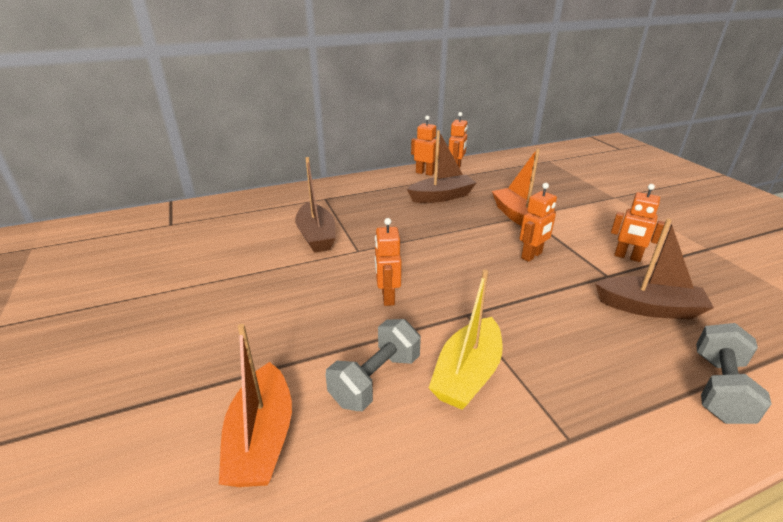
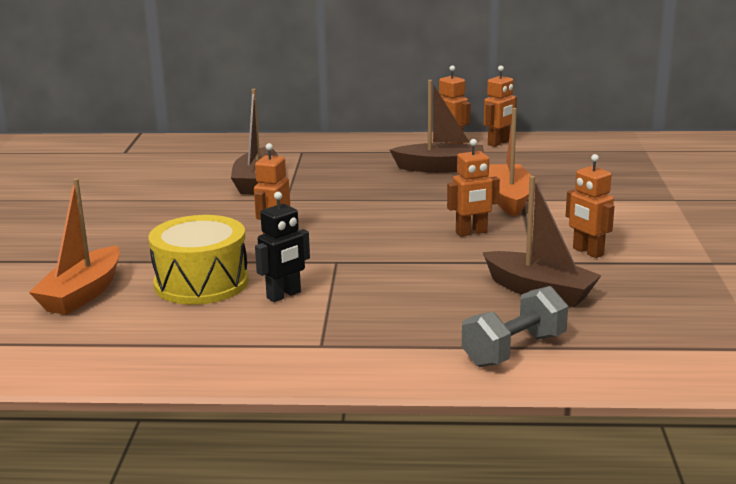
camera: 25 degrees right, 10 degrees down
(375, 379) = (201, 283): grey dumbbell -> yellow drum
(467, 374) = (284, 295): yellow boat -> black robot

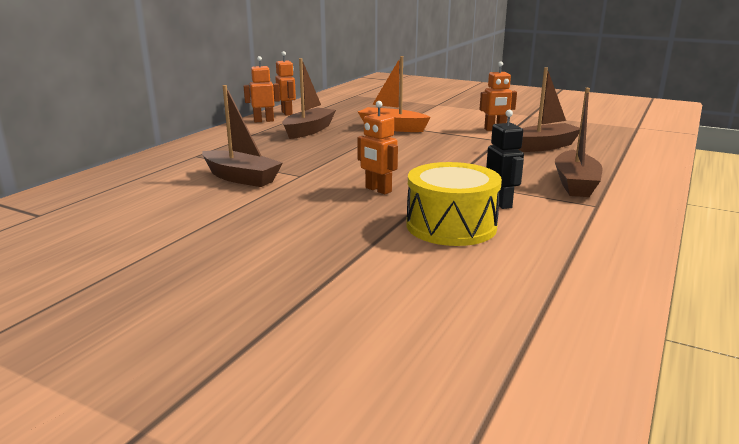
camera: 65 degrees left, 0 degrees up
(82, 294) = (431, 278): orange boat -> none
(390, 326) = (575, 184): none -> brown boat
(471, 232) = (437, 143): orange robot -> none
(514, 350) = (624, 164): grey dumbbell -> none

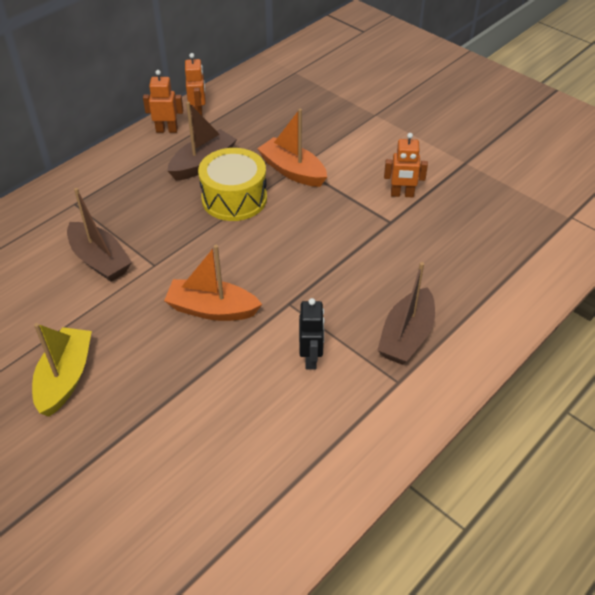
camera: 15 degrees right, 25 degrees up
(246, 242) = (65, 378): none -> yellow boat
(378, 190) = (212, 309): orange robot -> orange boat
(451, 226) = (243, 389): yellow drum -> yellow drum (234, 198)
(544, 146) = (429, 247): brown boat -> none

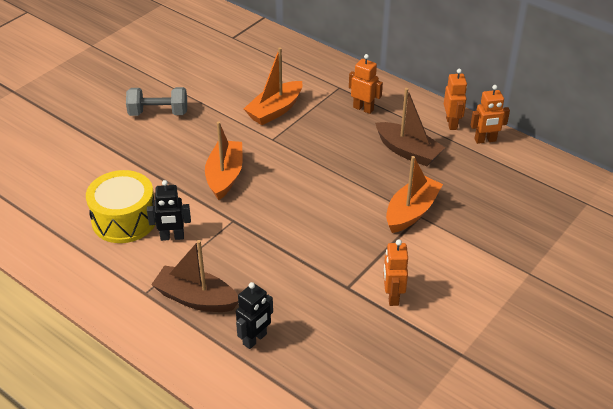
camera: 85 degrees right, 5 degrees down
(65, 378) = (158, 113): yellow boat -> grey dumbbell
(100, 260) = (275, 110): brown boat -> orange boat
(121, 188) = (363, 108): none -> orange robot
(234, 198) = (362, 176): yellow drum -> yellow drum (124, 219)
(459, 290) = (255, 339): none -> black robot

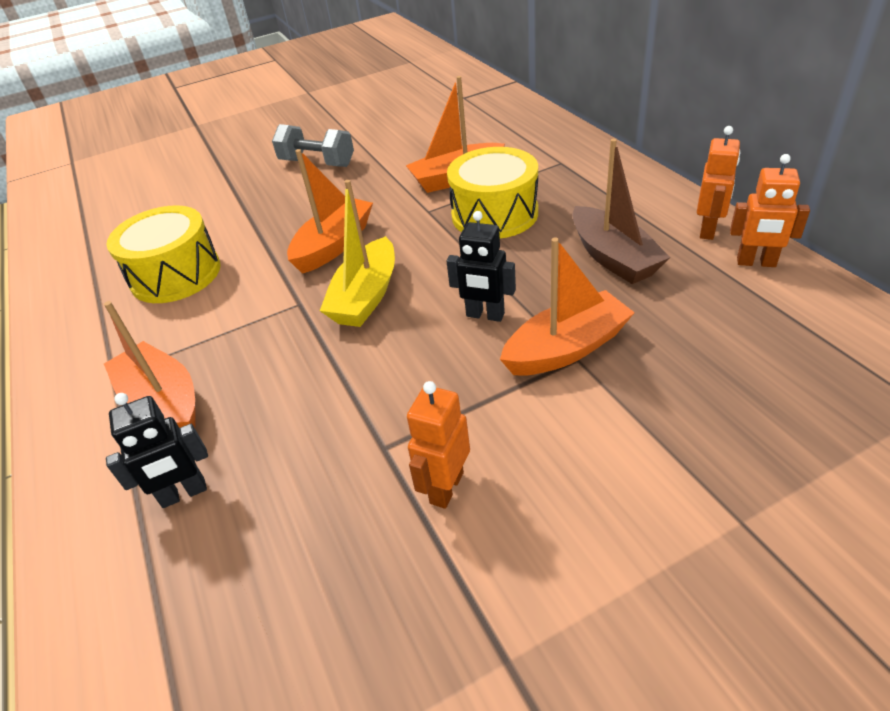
camera: 30 degrees right, 0 degrees up
(172, 237) = (208, 308): black robot -> black robot (485, 315)
(196, 298) = (163, 401): brown boat -> orange boat
(274, 206) = (366, 296): none -> yellow boat
(319, 134) = (494, 214): none -> yellow drum
(363, 108) = (579, 192): orange robot -> none

